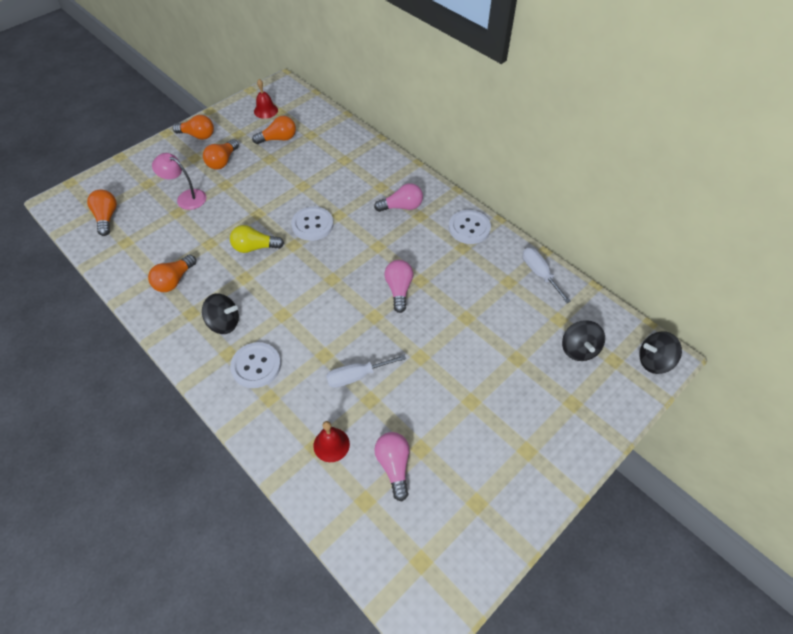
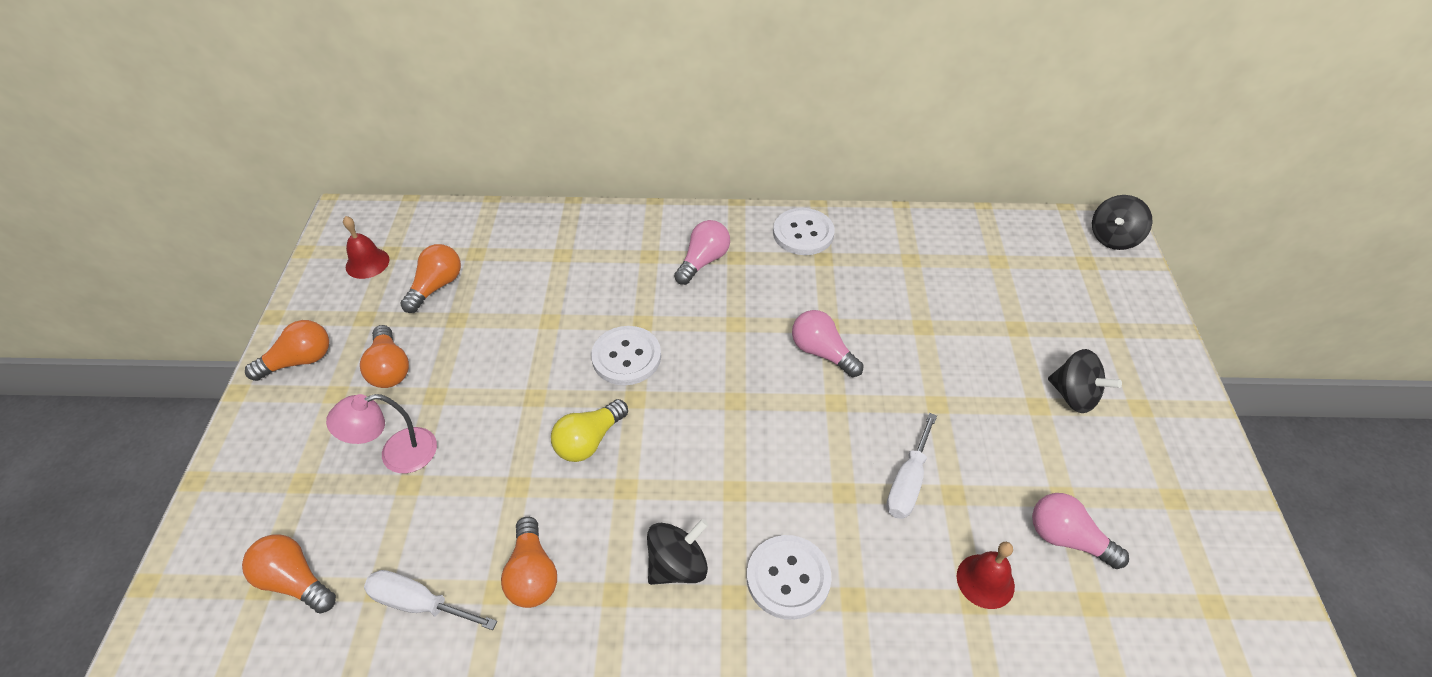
camera: 45 degrees left, 5 degrees down
(539, 274) = (926, 230): white screwdriver -> white screwdriver (419, 603)
(578, 349) = (1050, 276): black spinning top -> black spinning top (1074, 396)

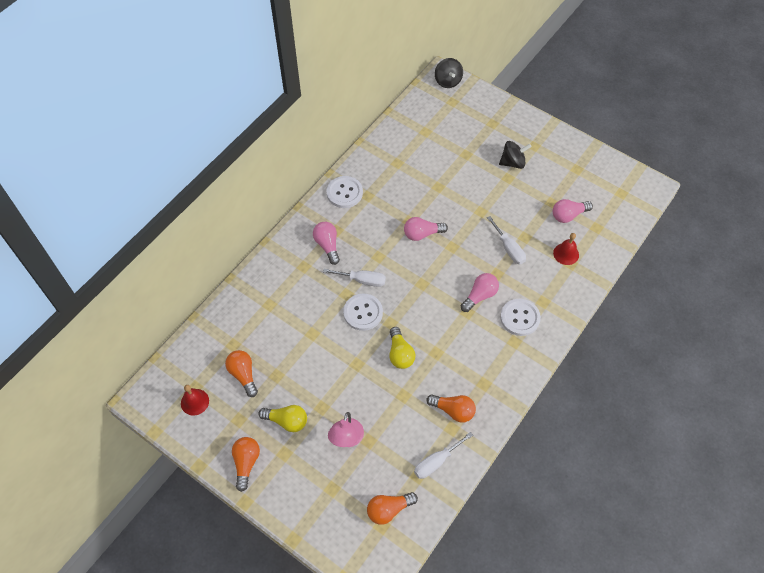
camera: 55 degrees left, 10 degrees up
(389, 368) = (287, 421): orange light bulb -> yellow light bulb
(678, 565) = (487, 353): black spinning top -> none
(680, 327) = (362, 280): none -> white screwdriver
(780, 491) = (480, 296): none -> pink light bulb

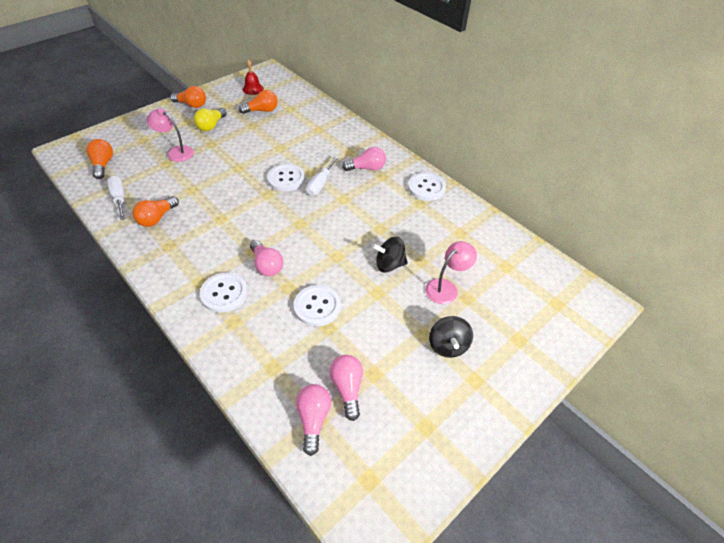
camera: 100 degrees right, 10 degrees down
(400, 354) = (233, 194): yellow light bulb -> none
(422, 234) = (360, 235): pink light bulb -> pink light bulb (313, 419)
(448, 81) = (594, 306): black spinning top -> black spinning top (389, 264)
(460, 168) = (446, 287): none -> pink lamp
(508, 248) = (317, 306): white screwdriver -> white button
(566, 254) = (289, 366): red bell -> none

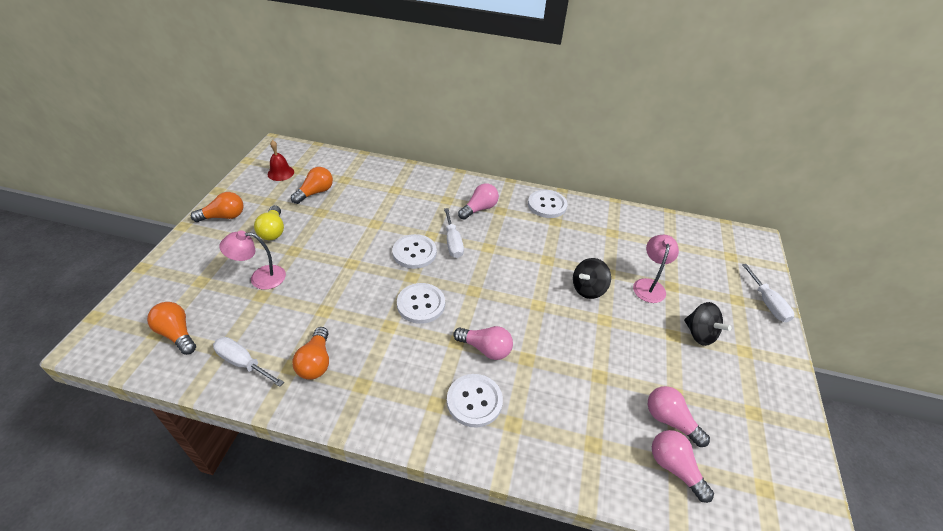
camera: 35 degrees left, 5 degrees down
(317, 306) = (570, 362): white button -> white button (421, 304)
(546, 358) = (767, 303): none -> white screwdriver

